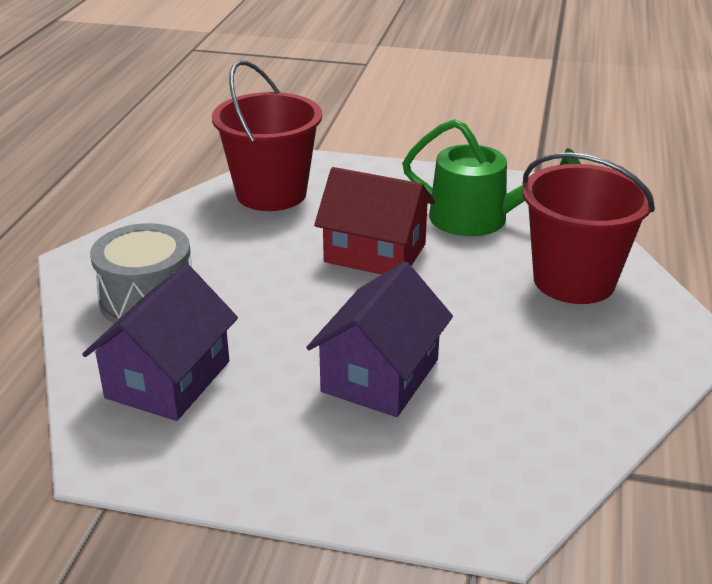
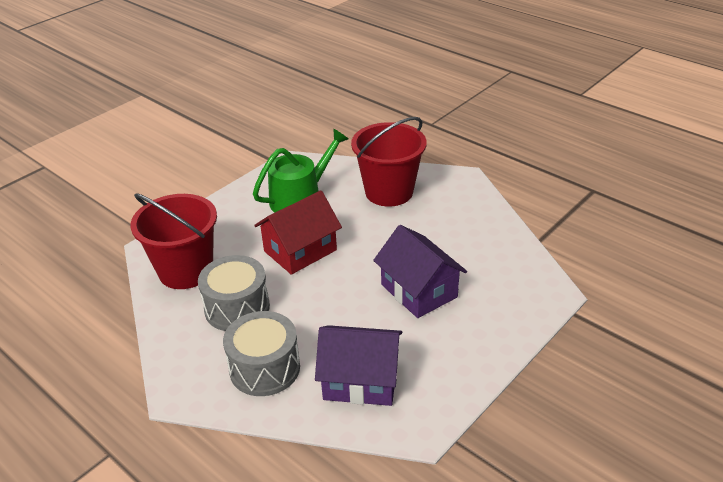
camera: 60 degrees left, 5 degrees up
(168, 379) = (361, 380): purple house -> purple house turned 45 degrees counterclockwise
(235, 246) = (237, 308): none -> grey drum

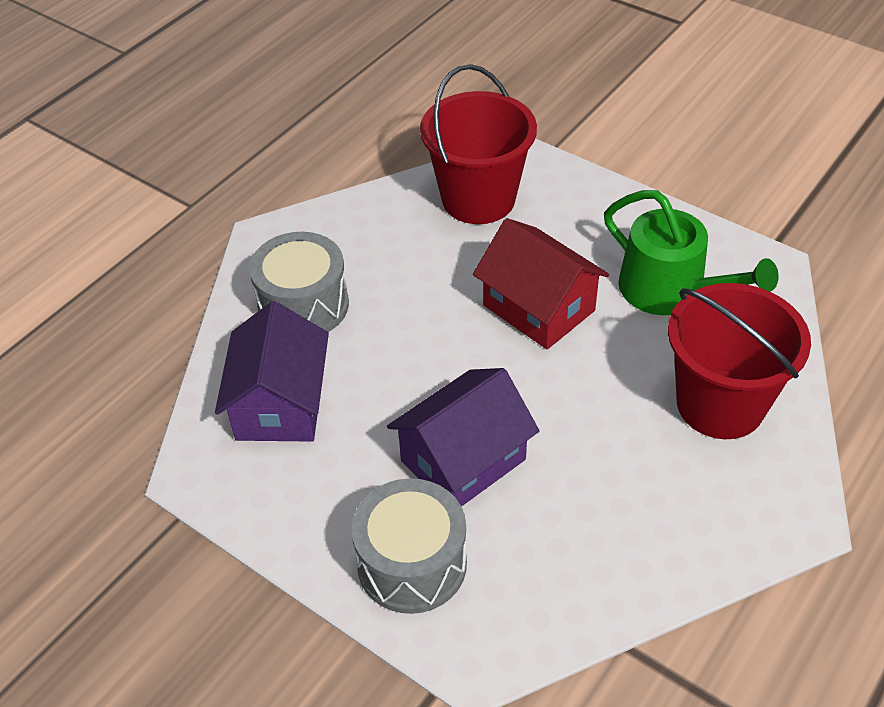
camera: 85 degrees right, 10 degrees up
(237, 308) = (410, 261): grey drum -> grey drum (412, 563)

